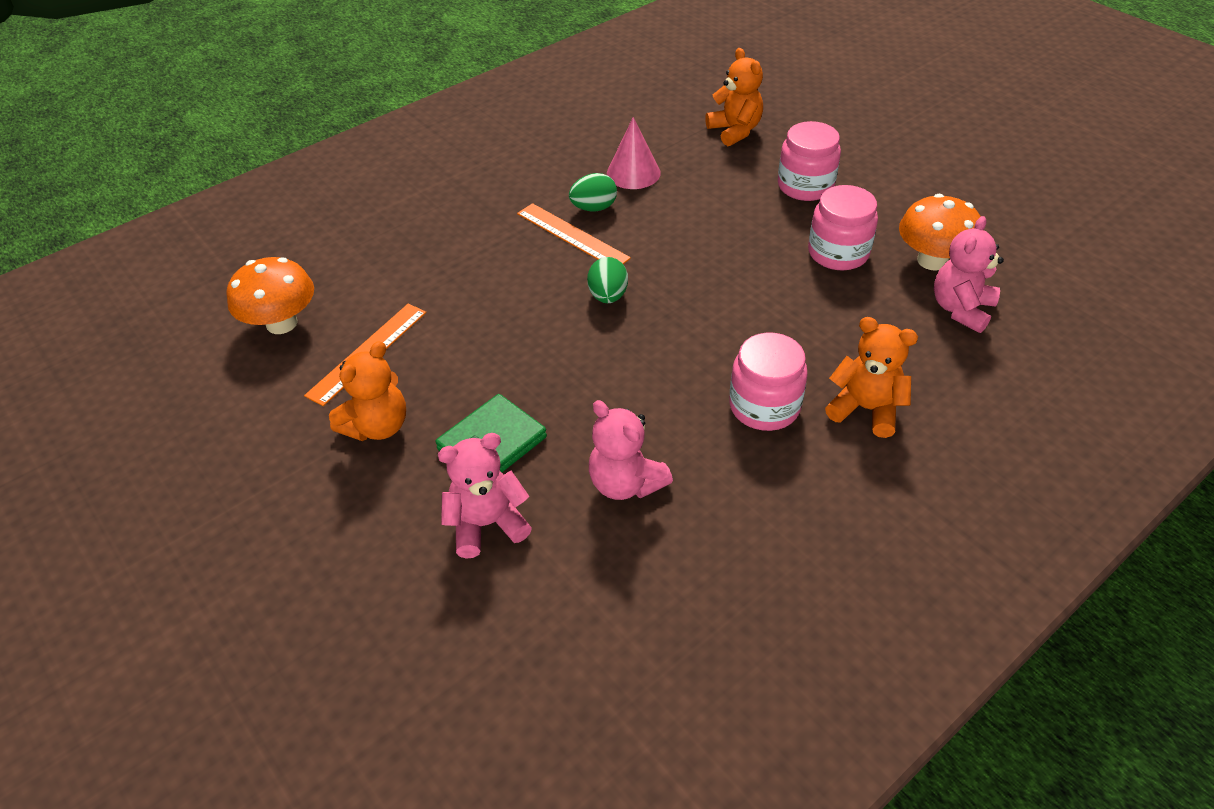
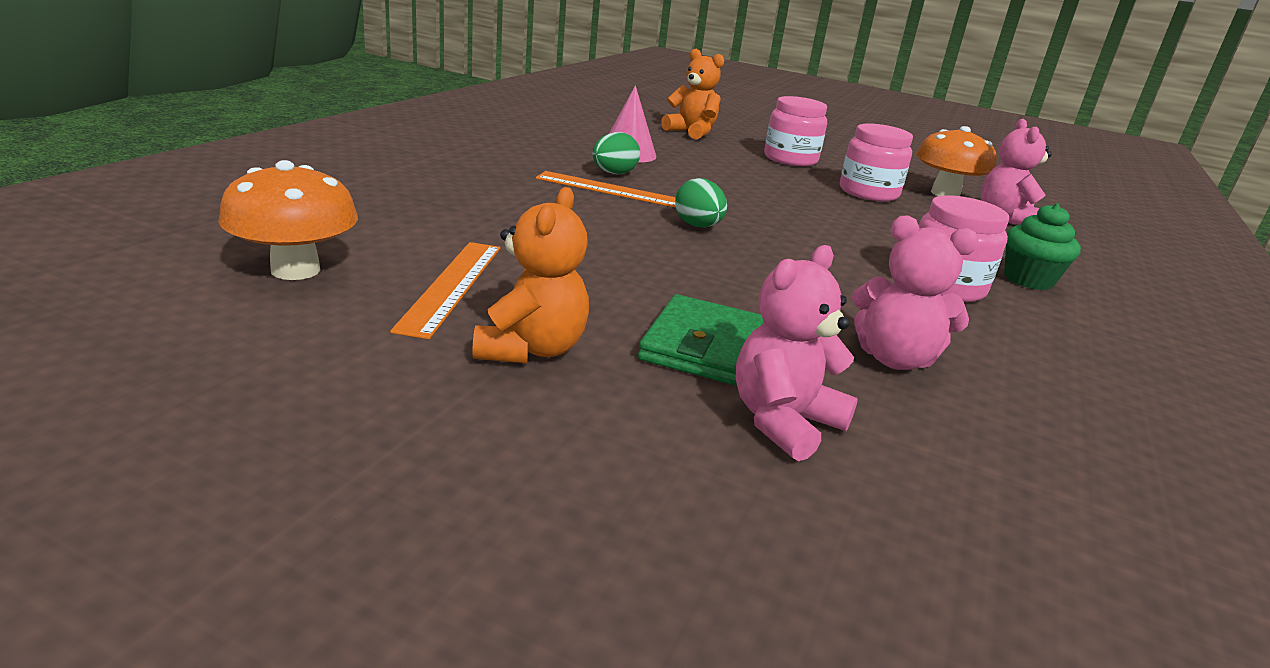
camera: 30 degrees left, 20 degrees down
(865, 409) = (1028, 280): orange teddy bear -> green cupcake

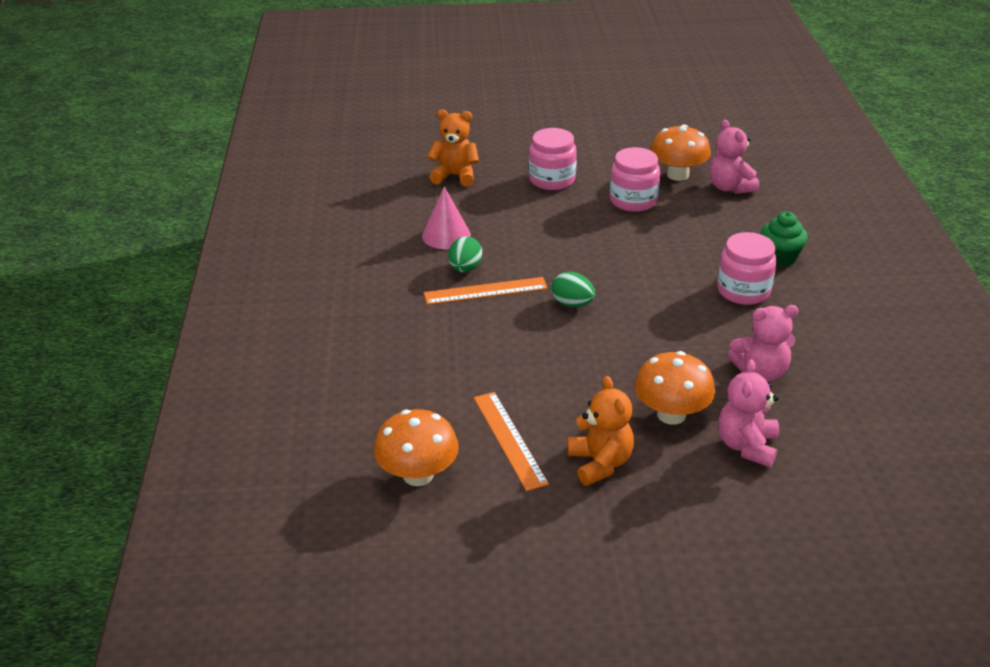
camera: 25 degrees left, 10 degrees up
(702, 346) = (671, 414): green wallet -> orange mushroom

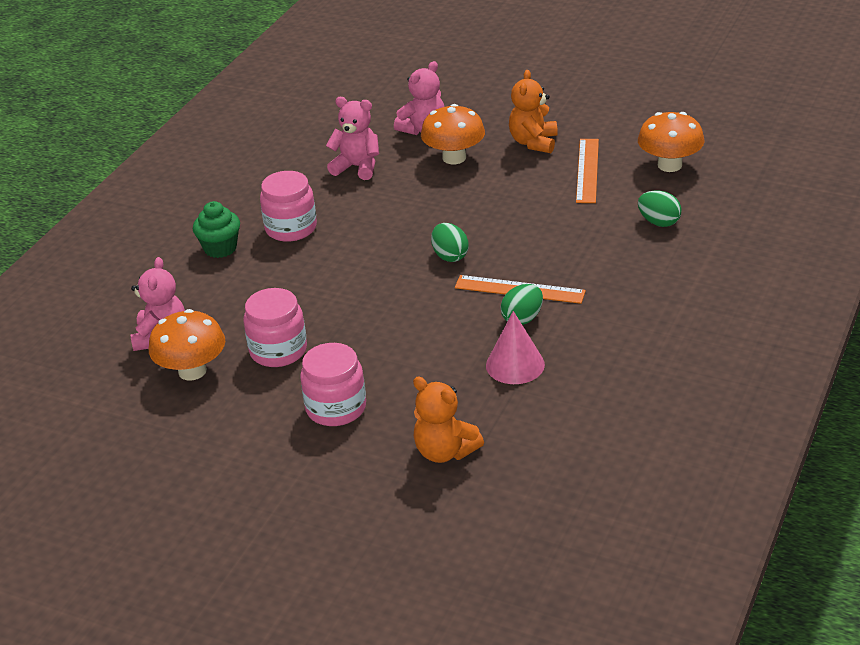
camera: 150 degrees left, 0 degrees up
(394, 393) = (659, 222): none -> green egg

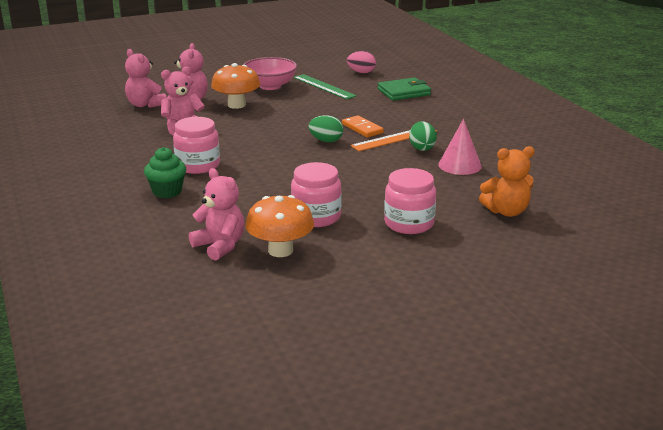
camera: 50 degrees left, 10 degrees down
(376, 116) = (145, 105): none -> pink teddy bear
(514, 257) = (362, 128): none -> orange domino
(533, 142) = (270, 86): orange teddy bear -> pink bowl
(587, 170) = (324, 86): orange ruler -> green ruler
(659, 222) = (404, 92): green egg -> green wallet
(669, 165) = (361, 72): orange mushroom -> pink egg

